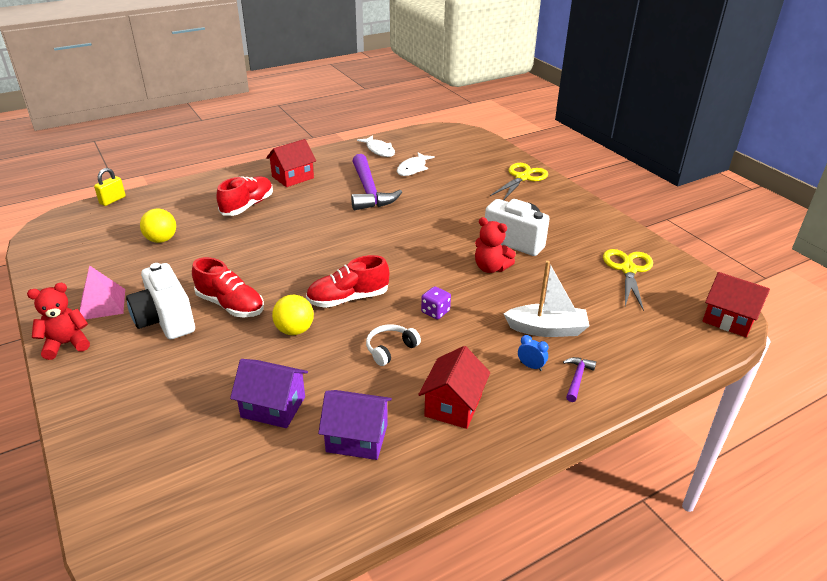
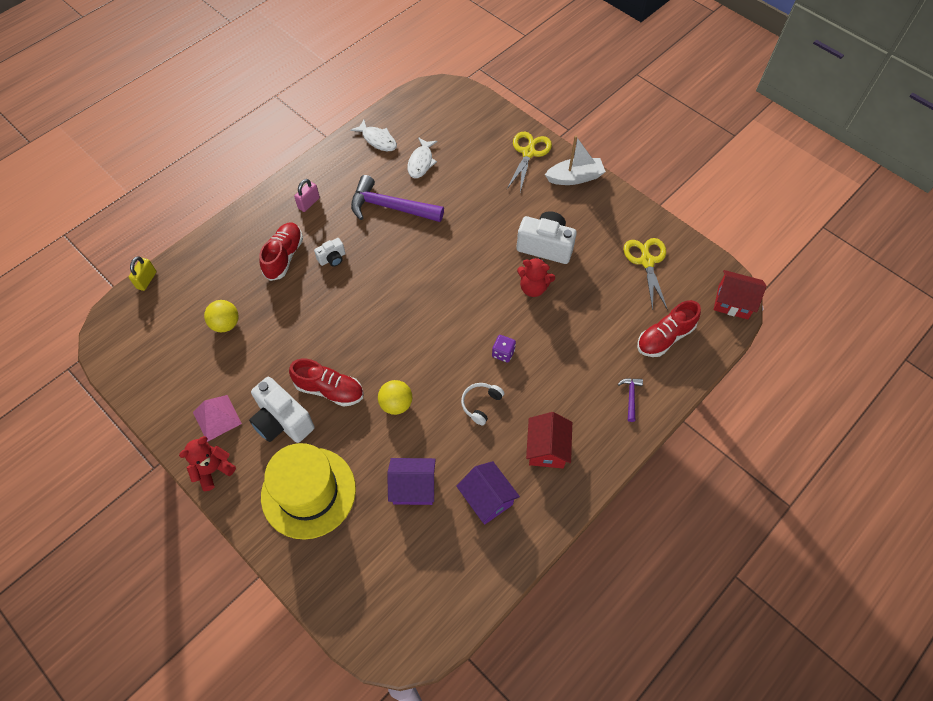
camera: 15 degrees left, 25 degrees up
(152, 385) = (308, 492): none -> yellow hat
(292, 177) = (309, 203): red house -> pink padlock
(292, 214) = (332, 258): none -> white camera
(348, 299) = (426, 356): red shoe -> red shoe (664, 337)
(357, 438) = (487, 498): purple house -> purple house turned 60 degrees clockwise
(369, 191) = (391, 207): purple hammer -> purple hammer turned 135 degrees clockwise
(531, 366) = (593, 393): blue clock -> none
(547, 329) = (596, 350): white boat -> white boat (575, 177)

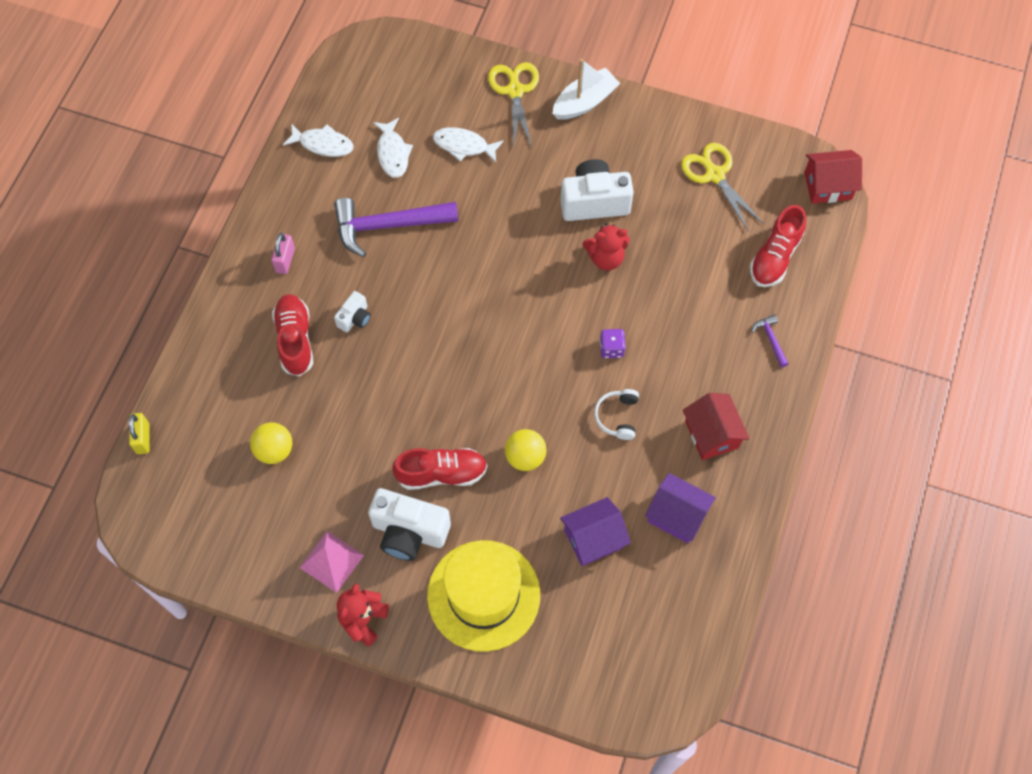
camera: 25 degrees left, 5 degrees up
(472, 175) = (464, 146): none -> white fish

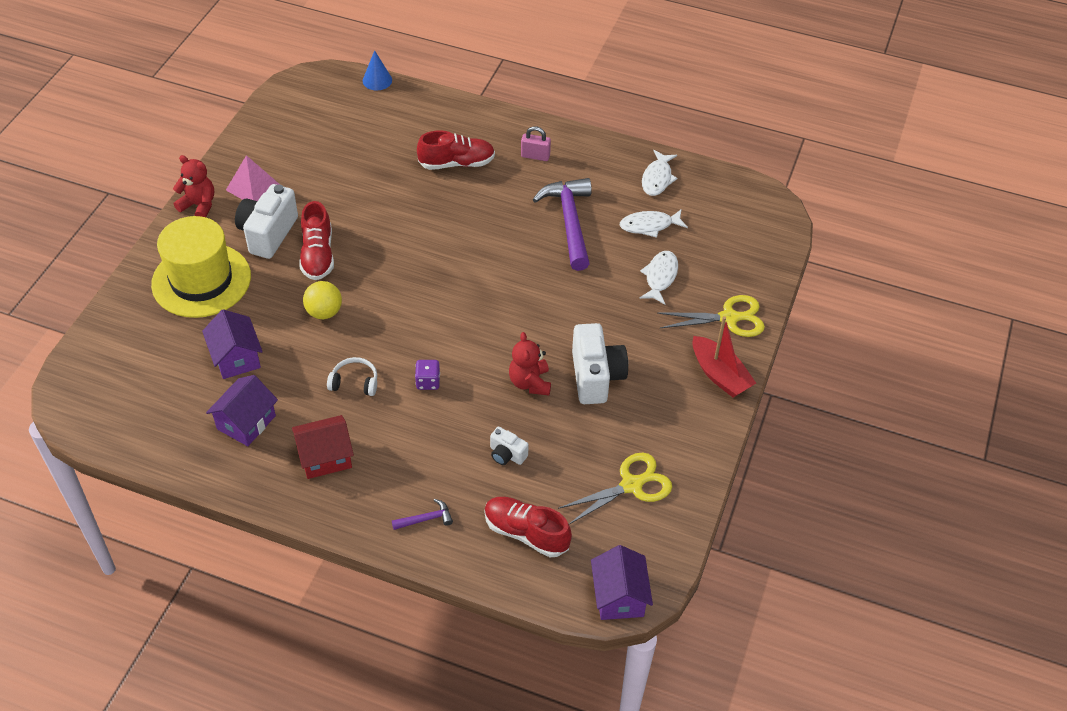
camera: 90 degrees right, 15 degrees down
(143, 438) = (377, 80): yellow padlock -> blue cone
(274, 450) = (356, 153): yellow ball -> none
(355, 318) = (475, 200): white camera -> white camera (507, 454)
(584, 102) = (719, 375): white boat -> red boat
(827, 186) = (619, 596): red house -> purple house

